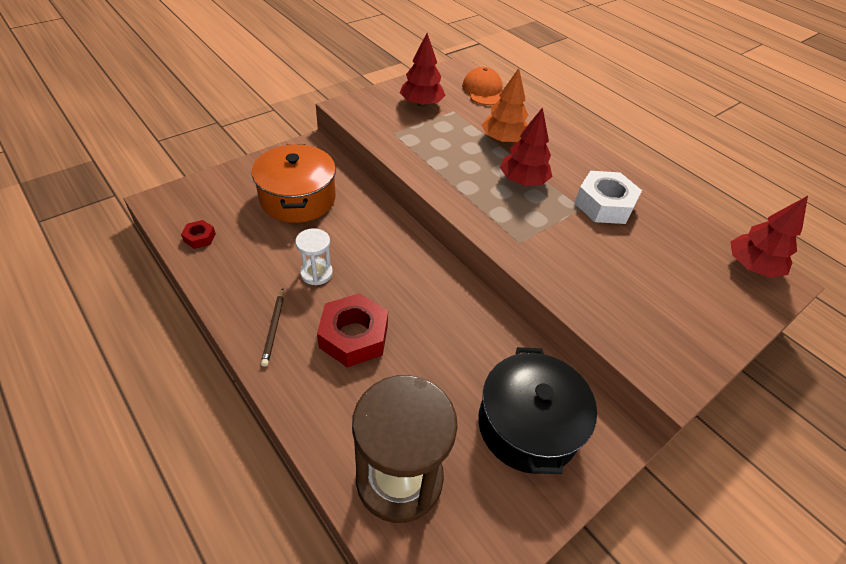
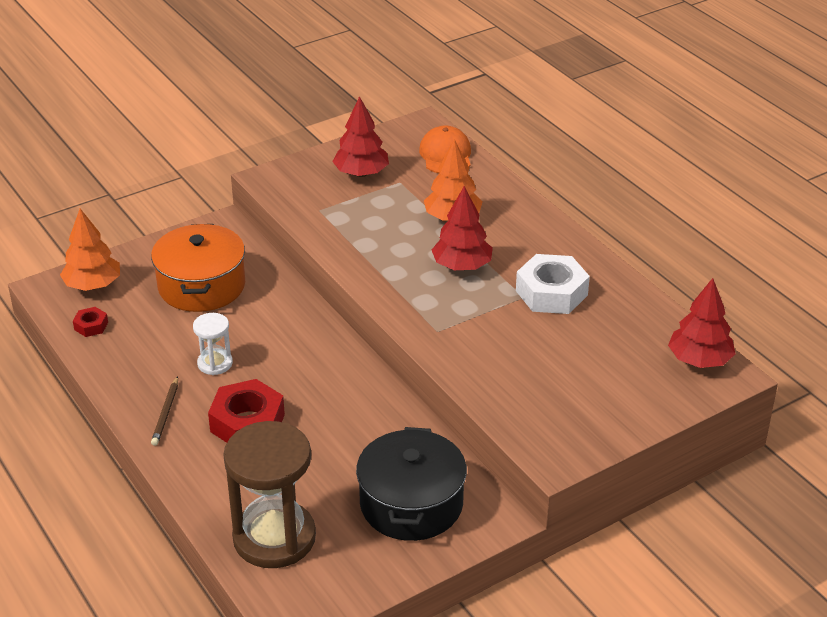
camera: 10 degrees right, 10 degrees down
(201, 199) = (93, 285): none -> orange tree

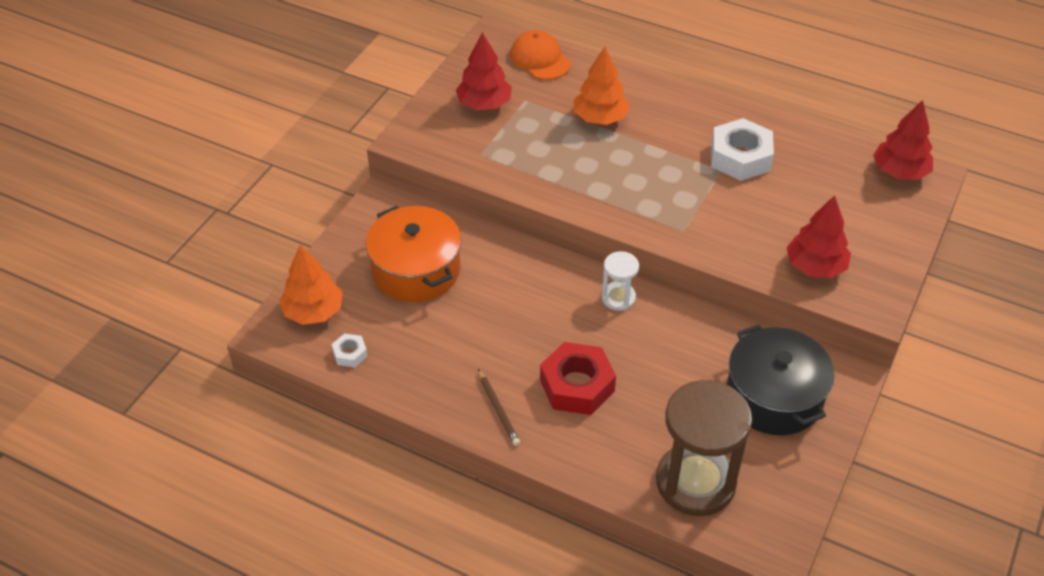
camera: 30 degrees left, 10 degrees up
(91, 326) = (350, 354): red nut -> white nut
(215, 363) = (497, 341): white hourglass -> white hourglass (618, 298)
(461, 266) = (648, 161): red tree -> red tree (815, 267)

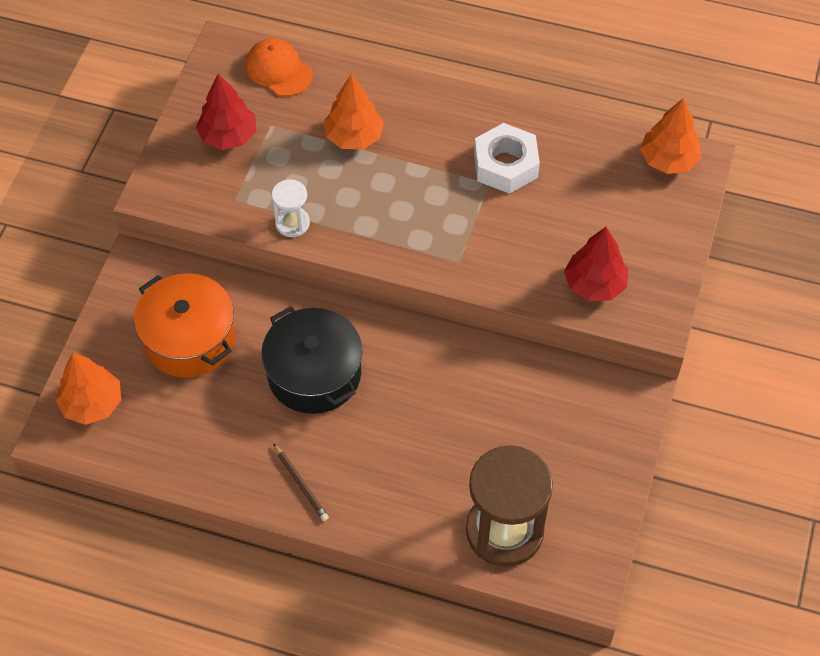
camera: 10 degrees left, 10 degrees up
(350, 354) = (140, 446): white nut -> none
(577, 385) = (375, 445): red nut -> none
(618, 298) = (402, 340): white hourglass -> white hourglass (292, 223)
(774, 397) = (569, 427): black pot -> black pot (314, 374)
(899, 172) = (668, 160): red tree -> orange tree

